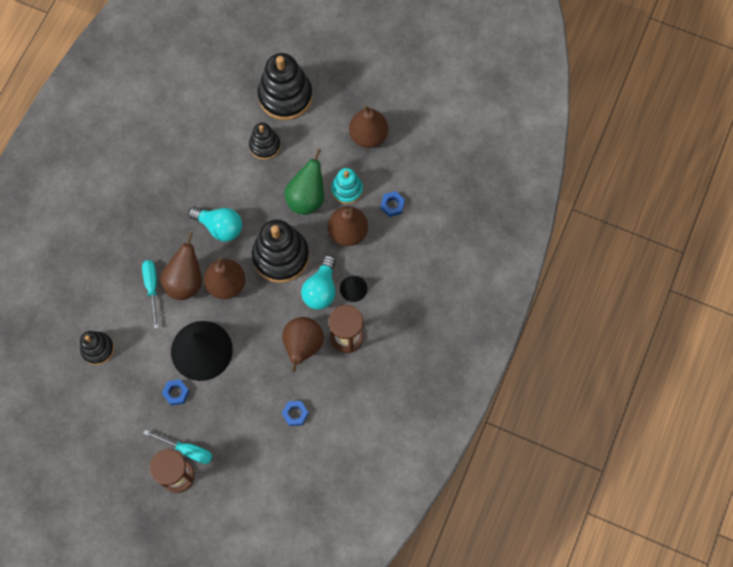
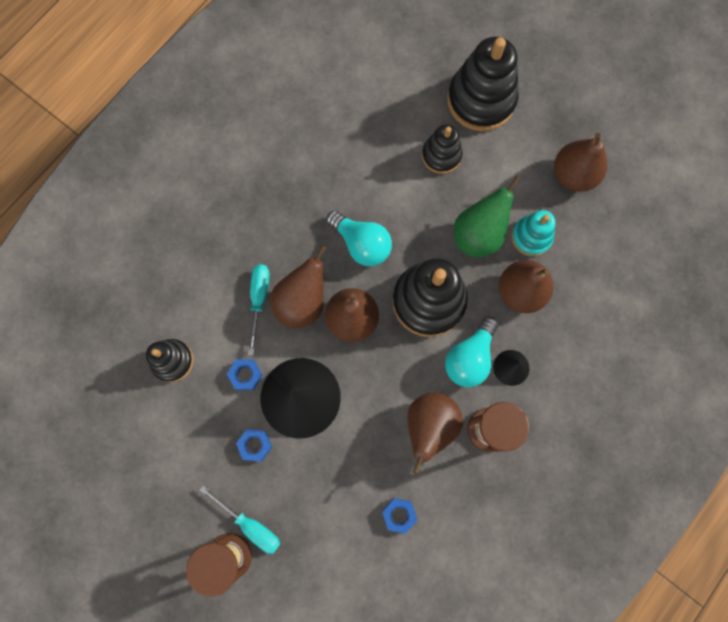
camera: 15 degrees right, 5 degrees up
(392, 205) = (584, 272): blue nut -> blue nut (245, 375)

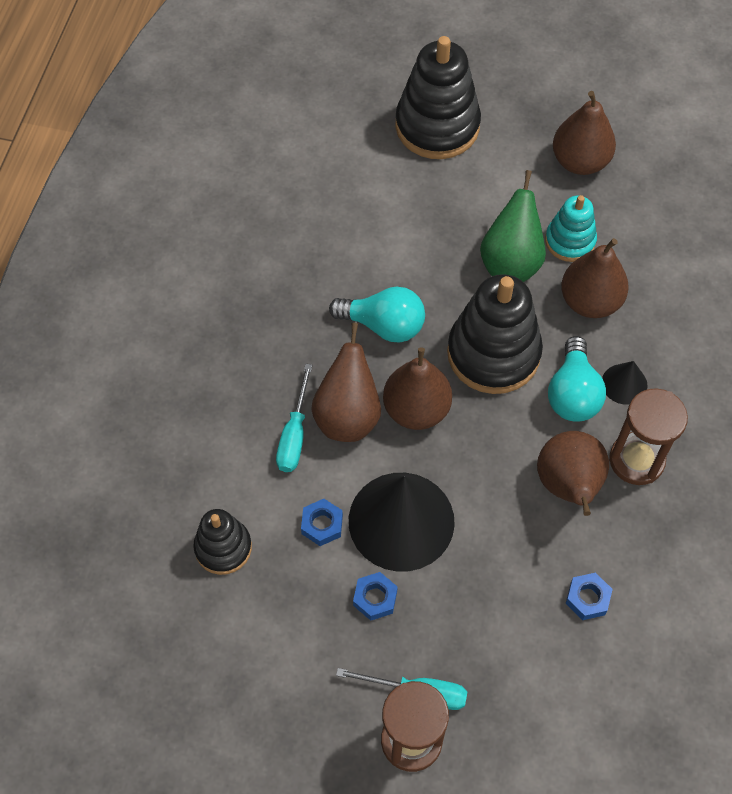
camera: 25 degrees left, 15 degrees down
(259, 300) = (294, 435): turquoise screwdriver -> turquoise screwdriver turned 150 degrees counterclockwise
(441, 155) = (424, 198): black stacking toy -> none

